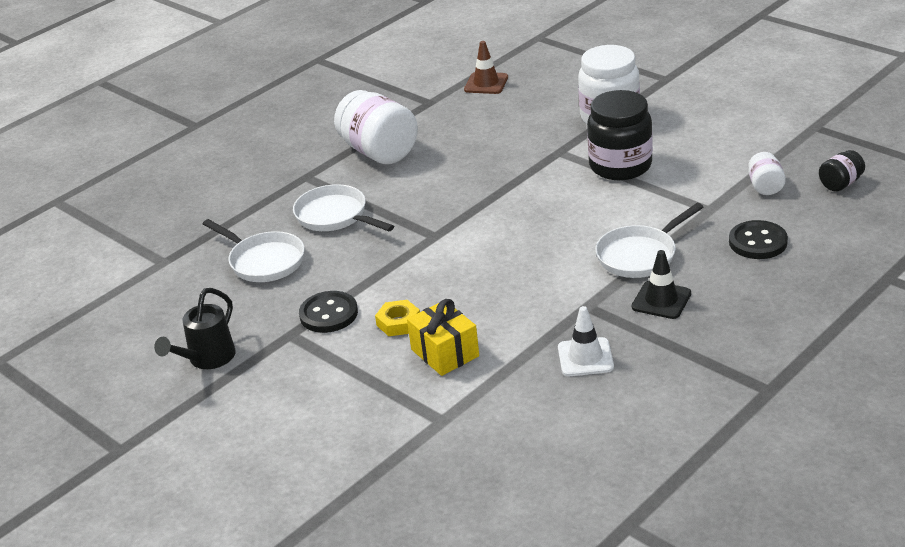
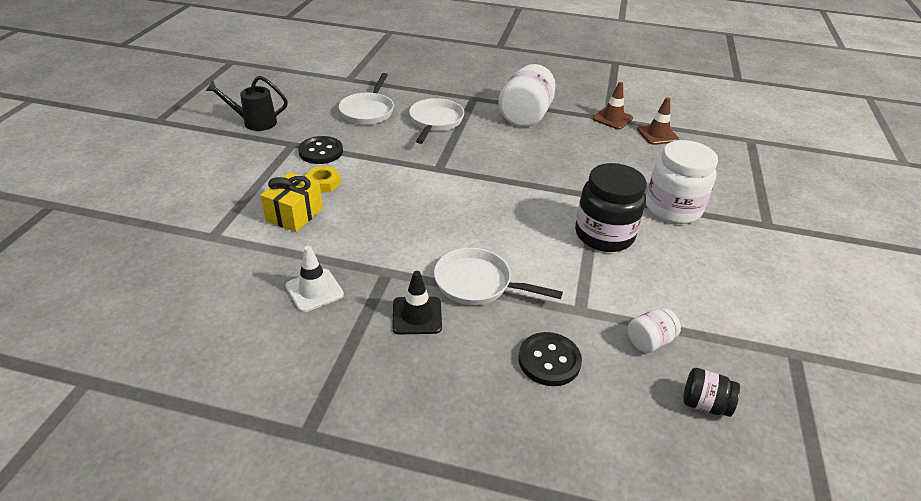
camera: 55 degrees right, 5 degrees up
(433, 99) = (612, 118): none -> brown traffic cone

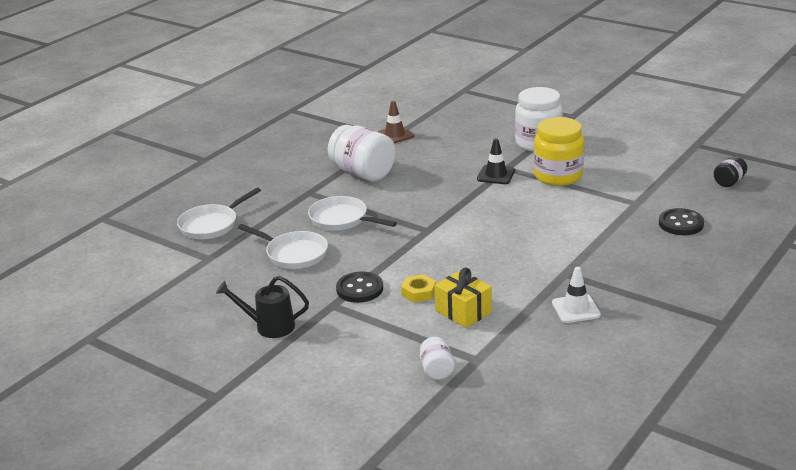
camera: 65 degrees left, 10 degrees down
(255, 122) = (269, 326): black watering can -> black watering can turned 75 degrees clockwise
(417, 315) = (621, 267): black traffic cone -> black traffic cone (496, 175)
(477, 283) = (594, 236): white pan -> white pan (211, 225)
(604, 235) = (558, 176): black jar -> yellow jar
(649, 341) = (673, 186): white jar -> white jar (437, 370)
(657, 135) = (433, 123): brown traffic cone -> none

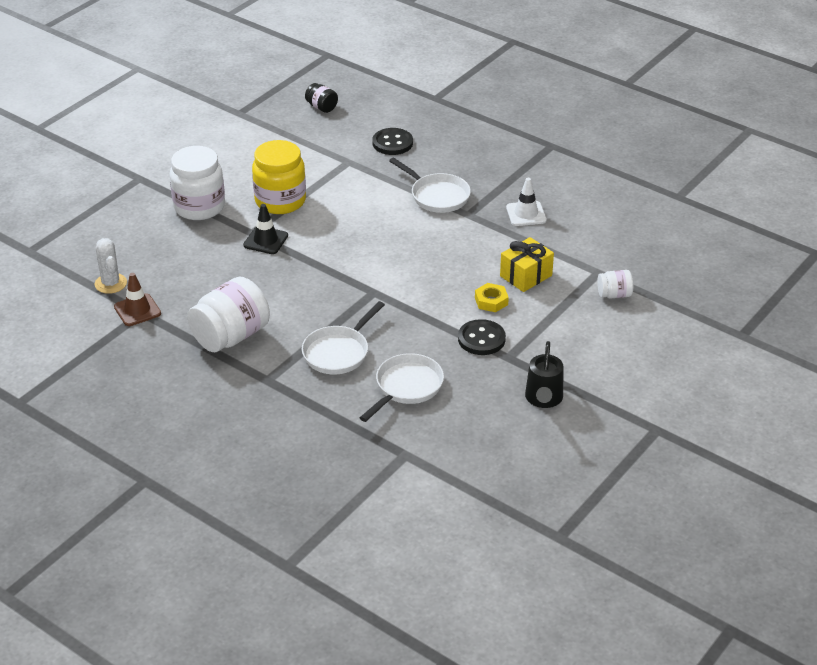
camera: 90 degrees left, 10 degrees up
(211, 225) = (328, 458): white pan -> white pan (437, 196)
(427, 122) = (111, 283): none -> white cactus

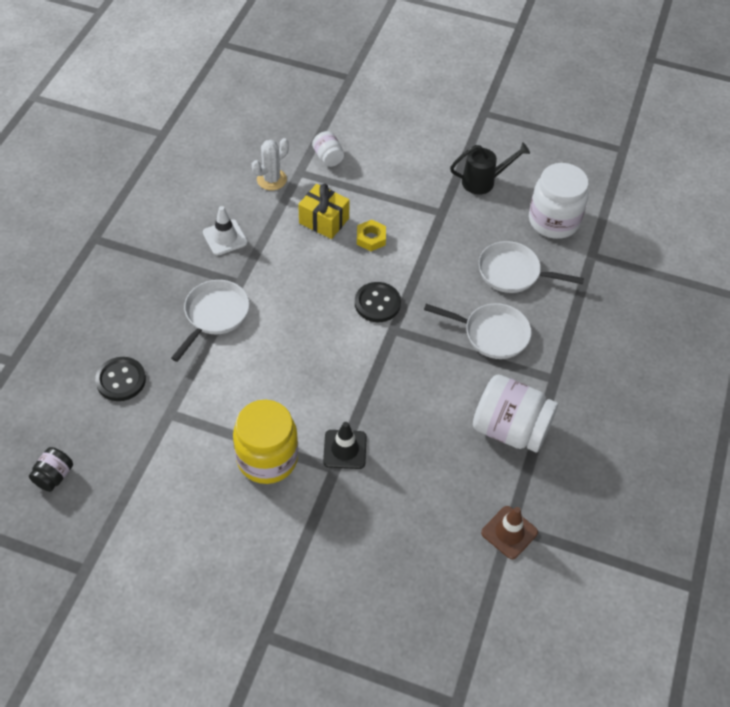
camera: 110 degrees left, 15 degrees up
(111, 283) = (478, 579): white cactus -> white cactus (271, 179)
(199, 207) = (304, 540): white jar -> white jar (553, 221)
(481, 339) = (426, 235): black button -> black button (377, 303)

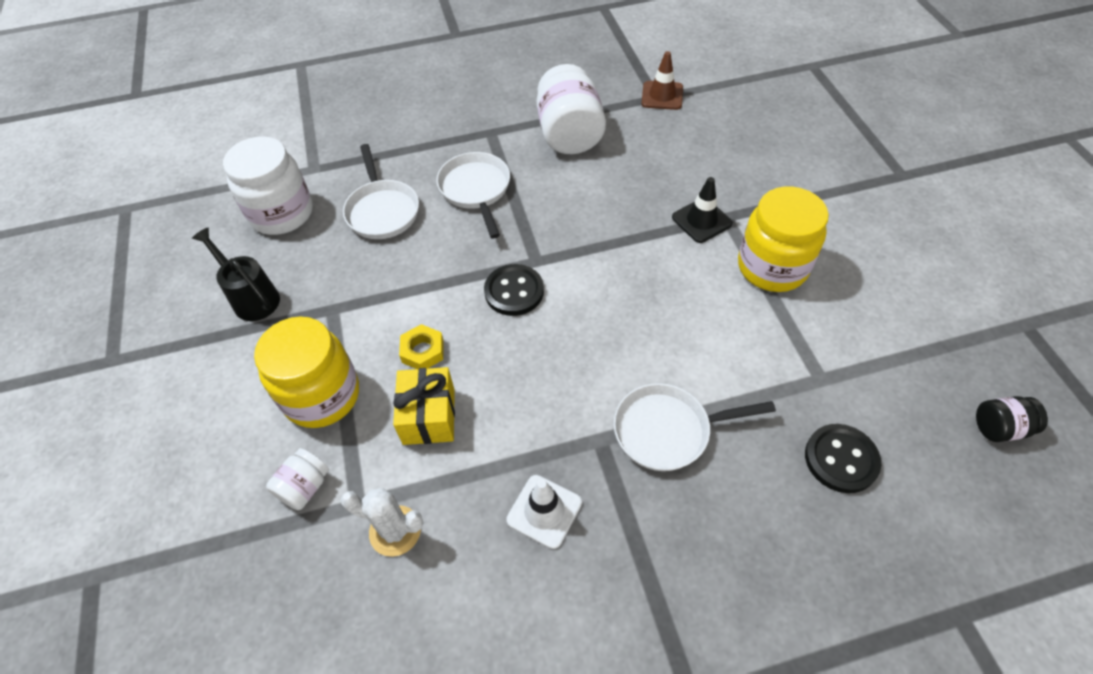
camera: 120 degrees left, 0 degrees up
(379, 184) = (322, 395): none -> yellow jar

